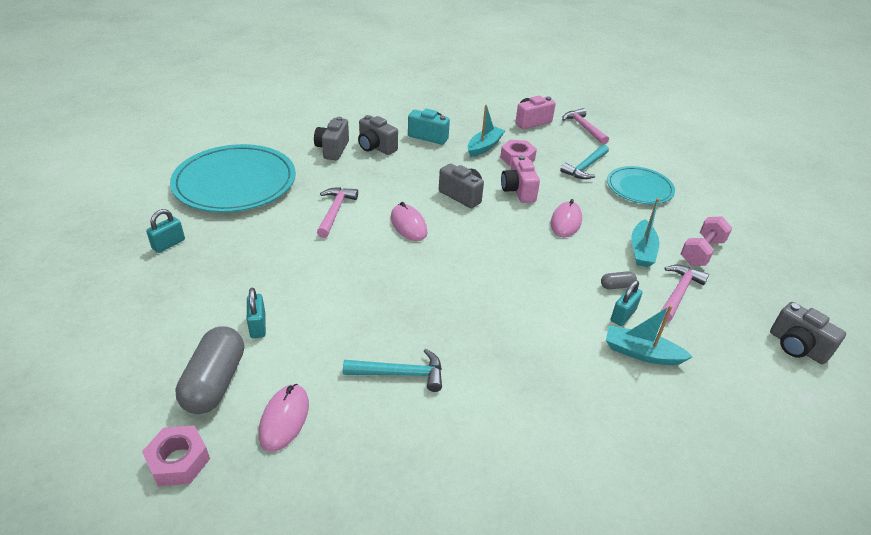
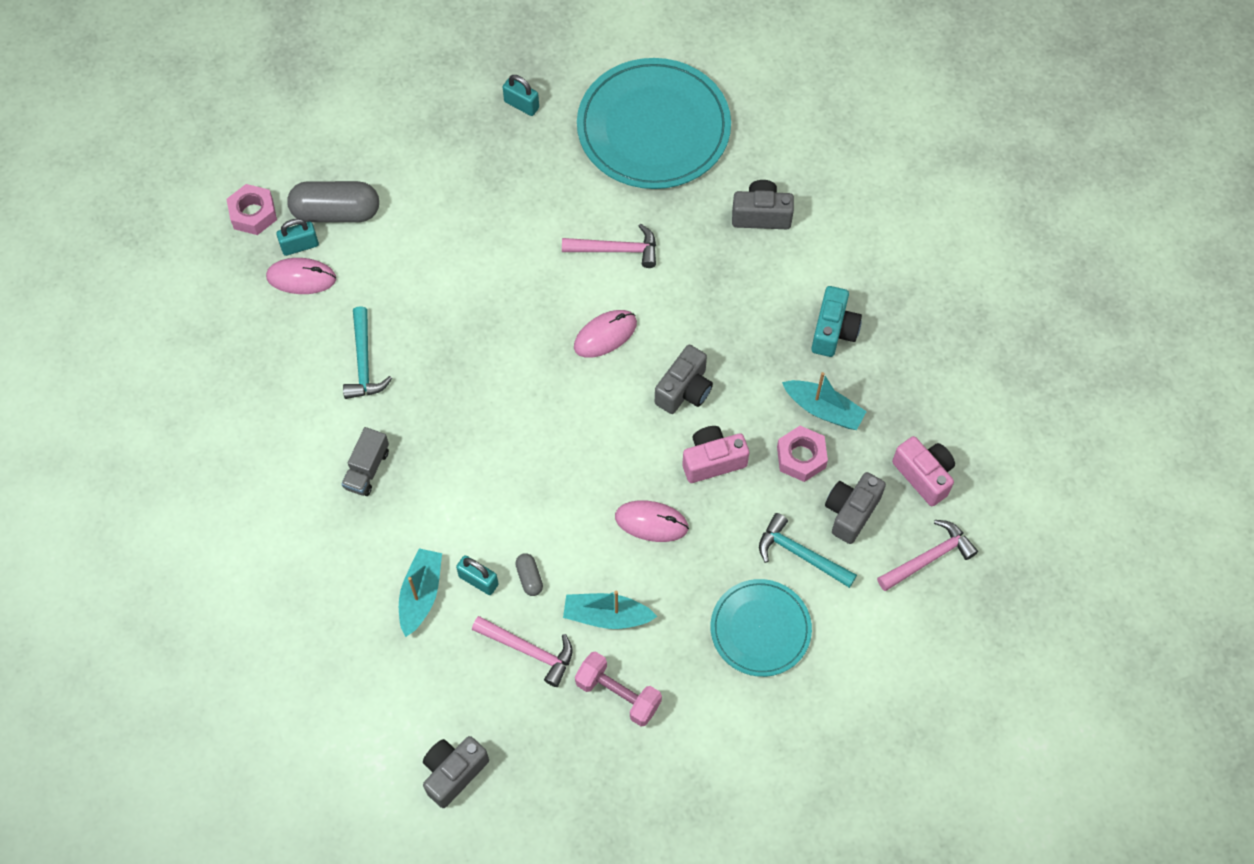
camera: 85 degrees right, 25 degrees up
(258, 325) = (411, 225): turquoise padlock -> turquoise padlock (300, 246)
(376, 147) = (781, 267): grey camera -> grey camera (851, 512)
(517, 381) = (367, 469): none -> grey truck

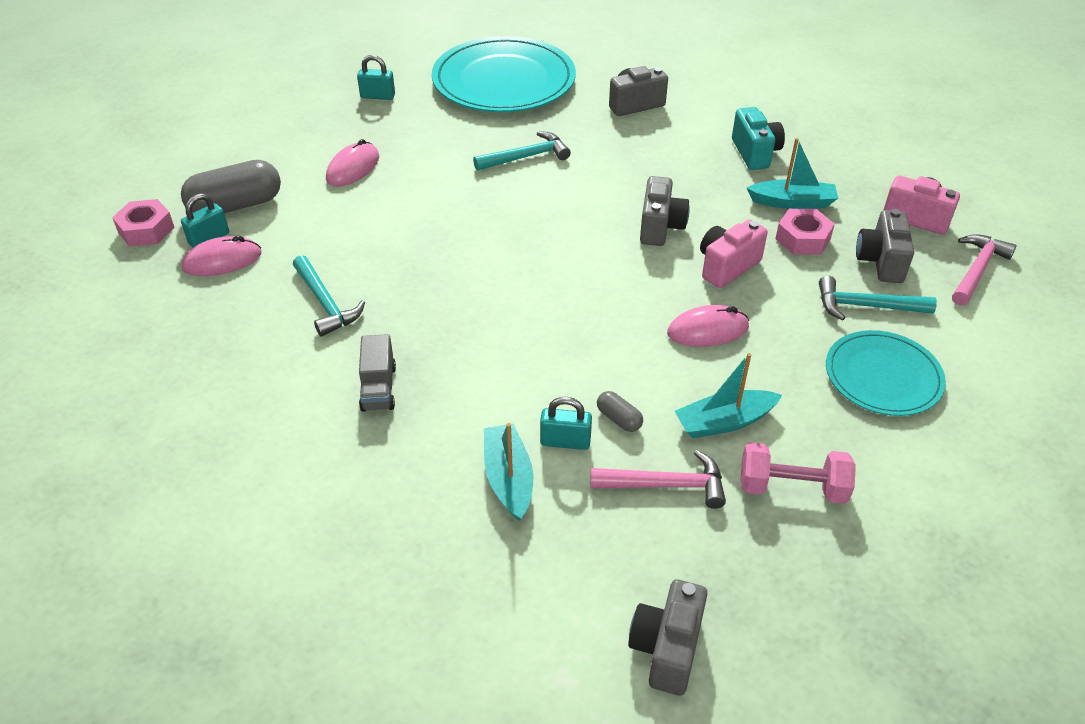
camera: 25 degrees left, 20 degrees down
(605, 335) = (558, 213): pink mouse -> pink mouse (353, 168)
(616, 250) = (526, 157): pink hammer -> turquoise hammer

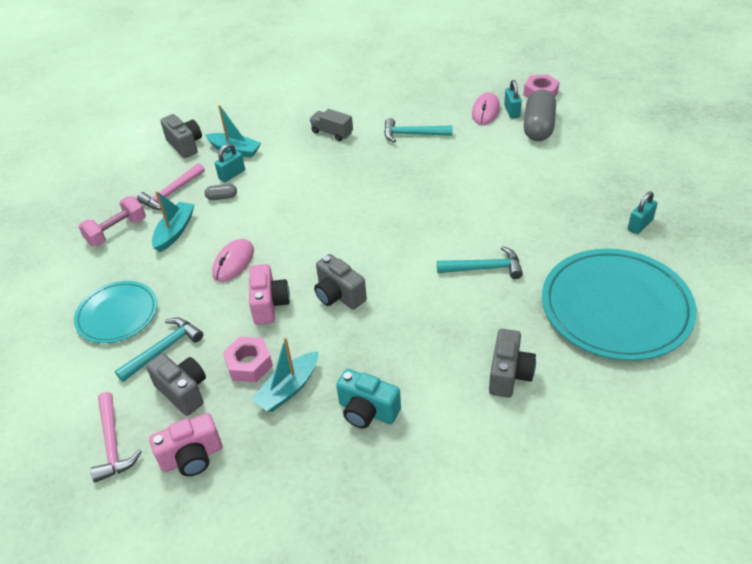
camera: 130 degrees right, 0 degrees up
(353, 168) = (542, 182): pink mouse -> none
(526, 157) = (484, 268): turquoise hammer -> turquoise hammer turned 105 degrees counterclockwise
(666, 648) = (114, 157): grey camera -> grey camera (185, 145)

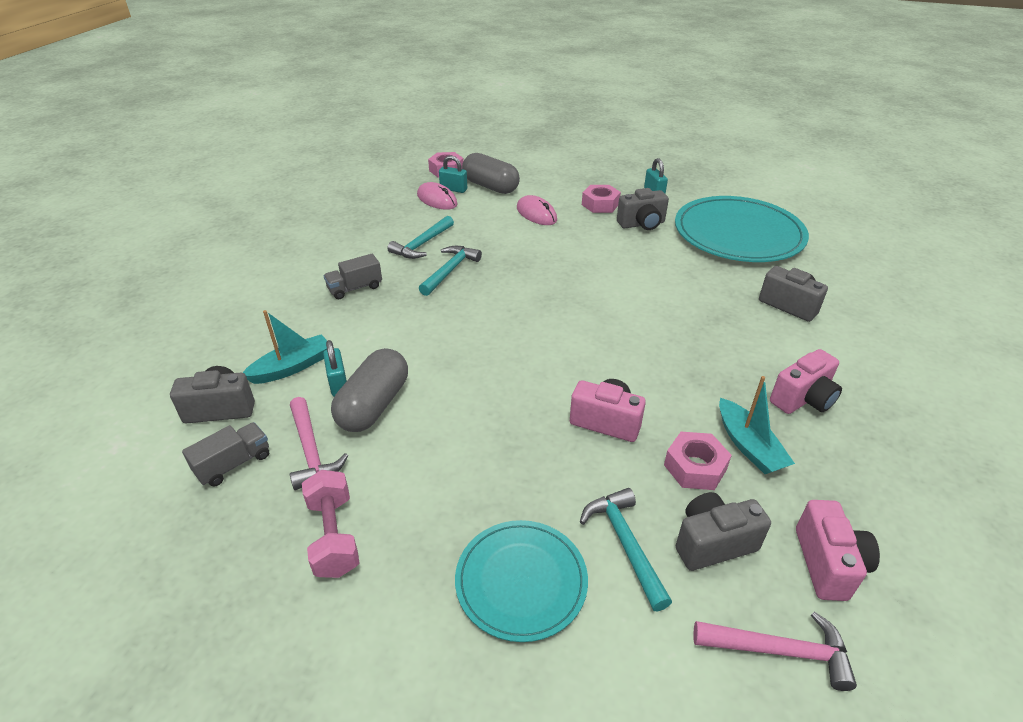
camera: 65 degrees left, 5 degrees down
(148, 172) = (234, 464): none -> grey truck
(175, 231) = (398, 469): turquoise boat -> none
(222, 197) = (374, 405): grey capsule -> grey capsule, size x2.21
(233, 262) = (509, 430): pink mouse -> pink mouse (536, 214)
(339, 295) = (627, 366): grey camera -> grey camera (642, 224)
(367, 411) = (803, 399): turquoise camera -> pink camera
(484, 268) = (651, 272): turquoise hammer -> turquoise hammer (450, 271)
(576, 199) = (600, 204): none -> pink nut

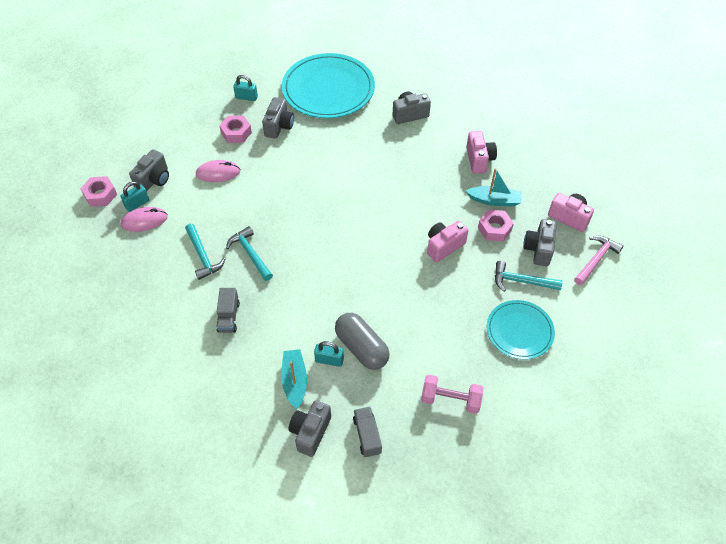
camera: 60 degrees left, 15 degrees up
(311, 451) = (381, 392): pink hammer -> none
(490, 186) = (154, 180): grey capsule -> grey camera

